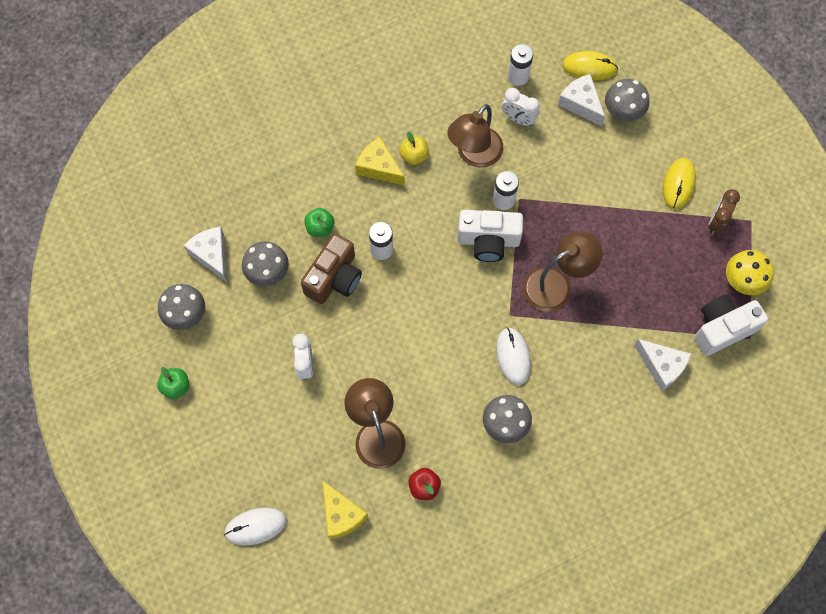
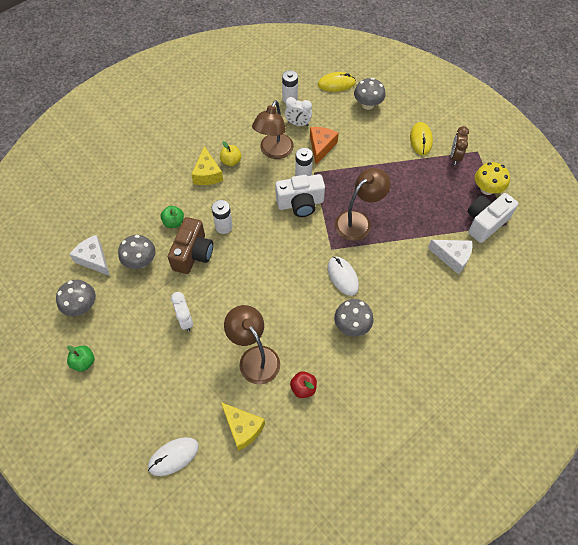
camera: 15 degrees left, 10 degrees down
(379, 167) = (207, 174): yellow cheese -> yellow cheese turned 120 degrees counterclockwise
(539, 163) = (321, 147): none -> orange cheese
(581, 104) = (338, 106): white cheese -> none

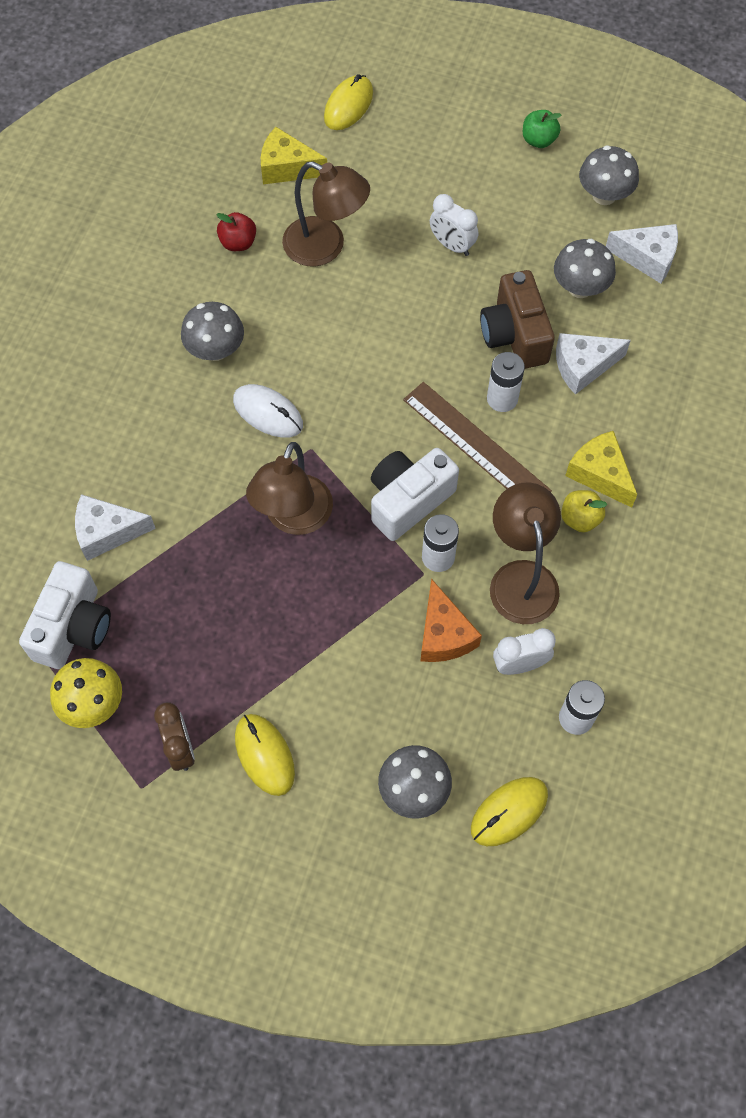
camera: 150 degrees right, 5 degrees up
(173, 456) = (348, 105): white mouse -> yellow mouse
(174, 222) = (583, 366): green apple -> white cheese
(252, 212) = (476, 445): none -> brown ruler

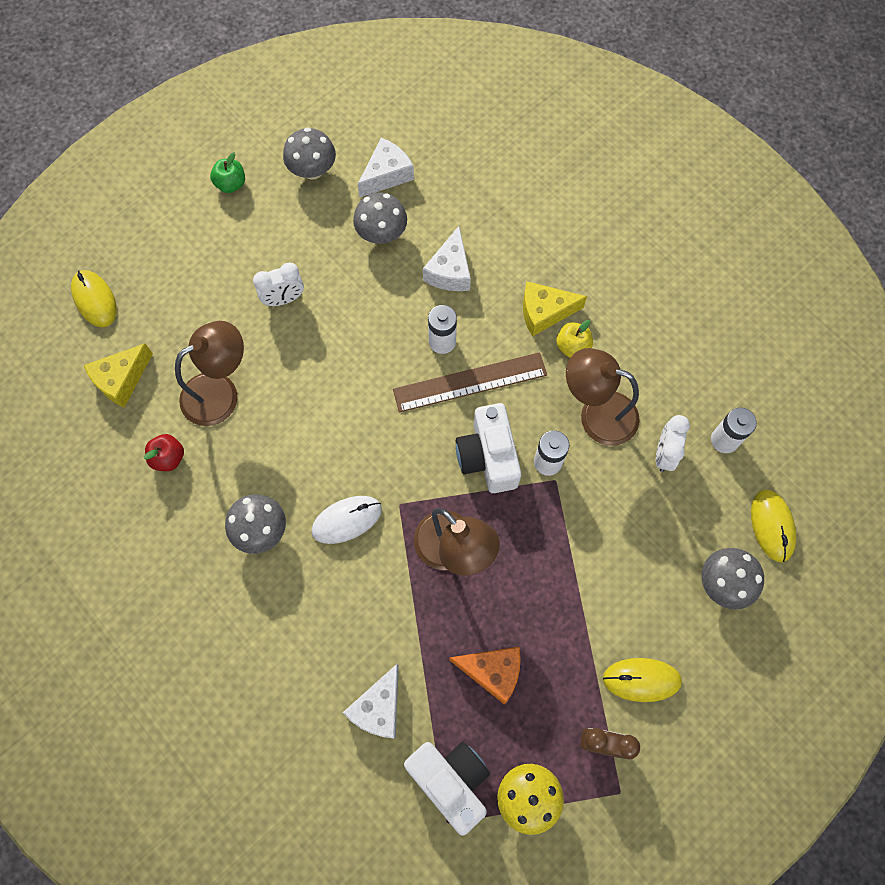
camera: 60 degrees left, 5 degrees up
(444, 634) = (612, 493): orange cheese -> orange cheese (492, 671)
(514, 335) = (393, 301): brown camera -> none

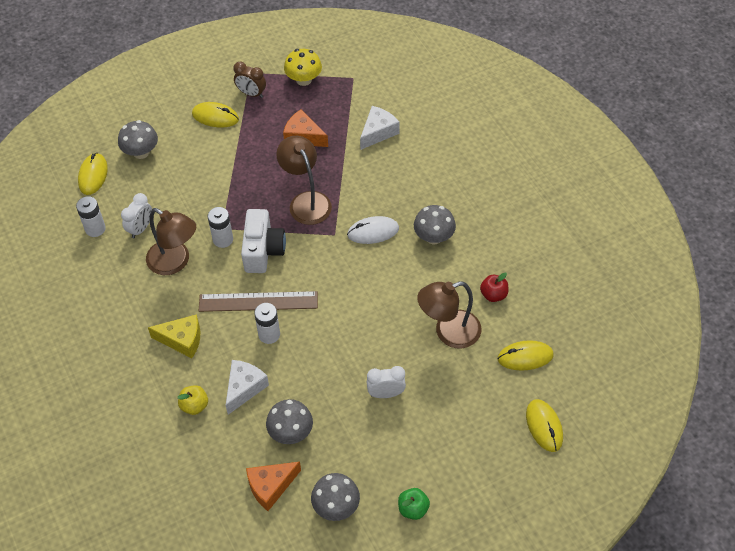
camera: 165 degrees left, 15 degrees down
(121, 380) = (525, 357): yellow cheese -> yellow mouse
(386, 175) = (271, 487): white cheese -> orange cheese
(450, 780) = (345, 94): white camera -> none
(572, 346) = (172, 311): yellow apple -> yellow apple (194, 406)

